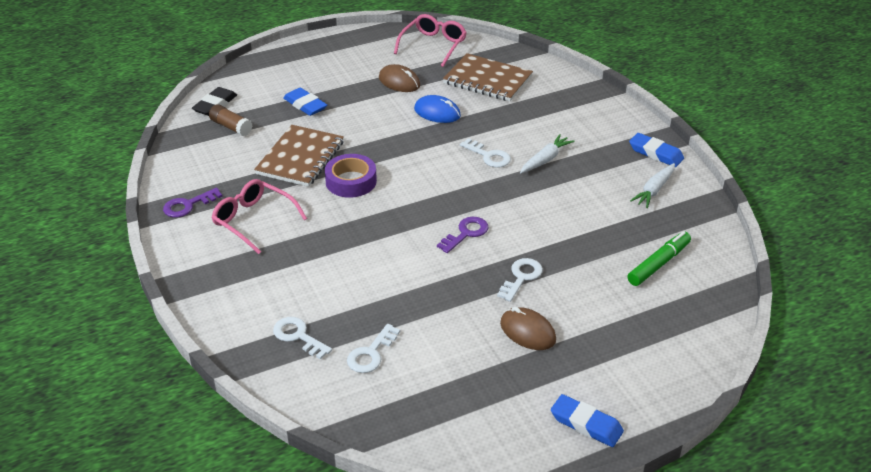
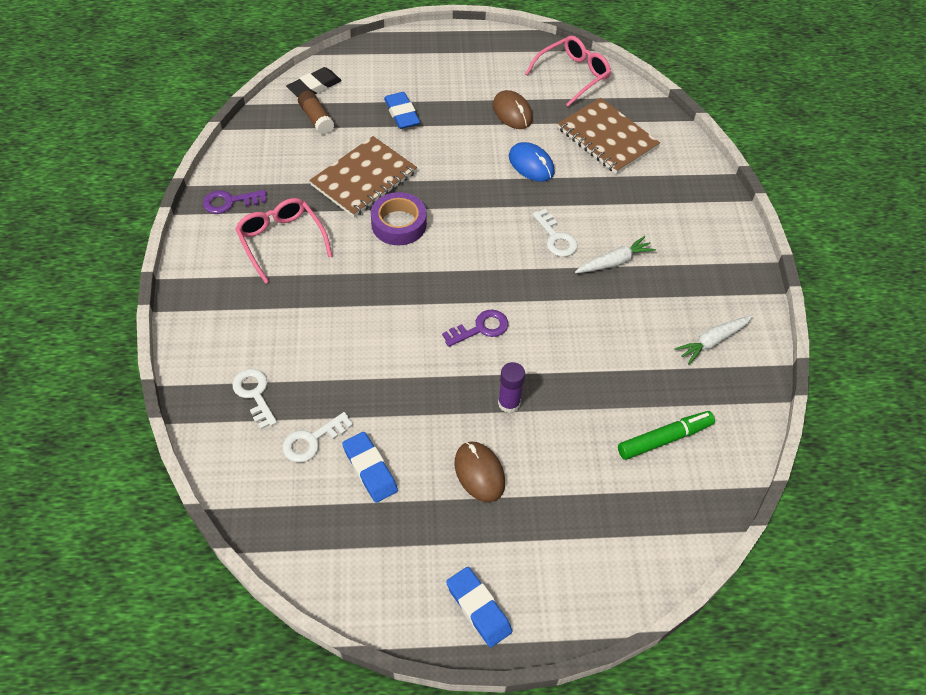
camera: 20 degrees right, 15 degrees up
(521, 277) = (509, 403): white key -> purple glue stick
(655, 153) = (741, 293): blue eraser -> blue eraser (370, 469)

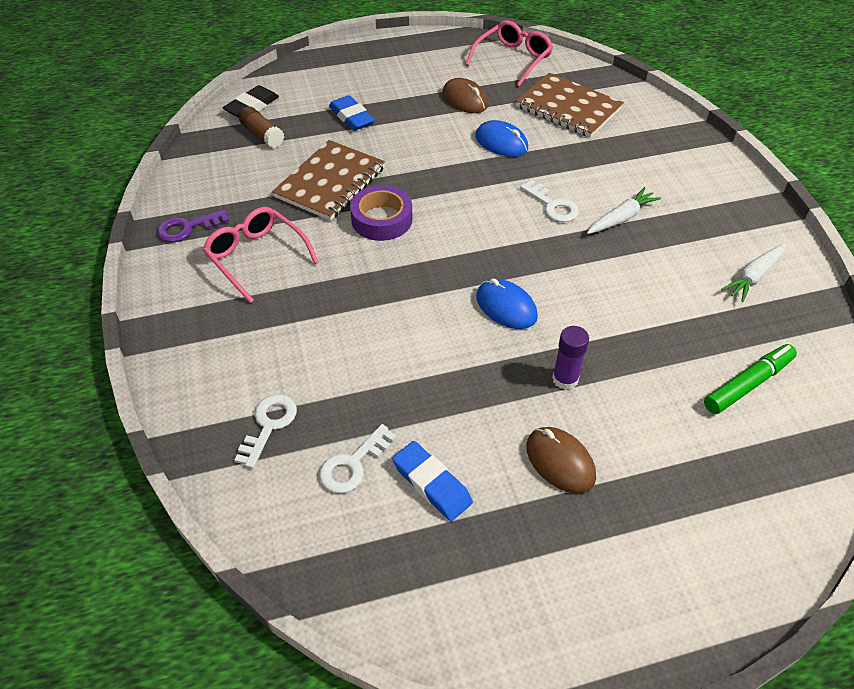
camera: 10 degrees left, 5 degrees down
(254, 394) = (269, 425): white key -> white key turned 60 degrees clockwise
(478, 608) = (617, 623): blue eraser -> none
(481, 328) = (506, 307): purple key -> blue mouse

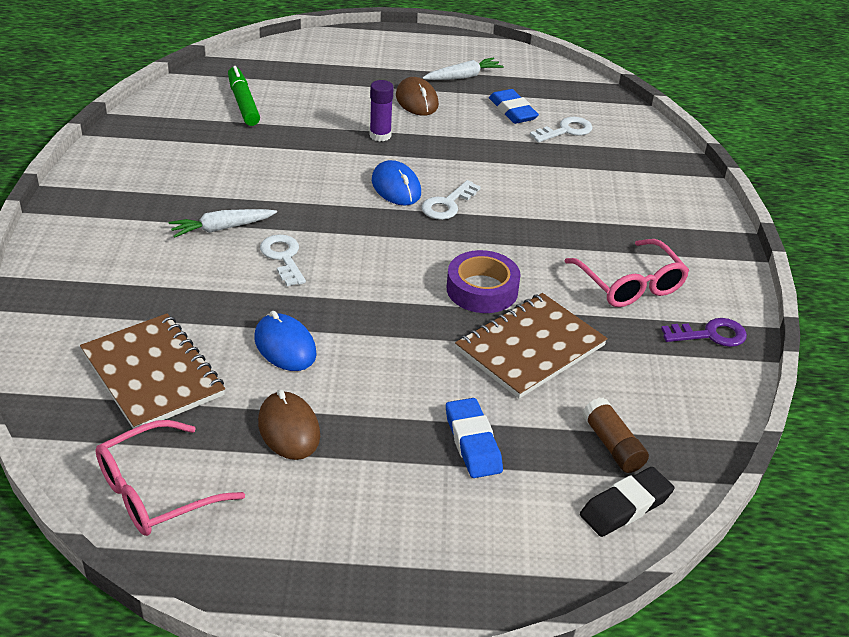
camera: 165 degrees left, 10 degrees down
(269, 425) = (626, 163): white key -> white key (447, 204)
(748, 384) = (243, 103): green marker -> green marker turned 90 degrees clockwise
(753, 276) = (152, 156): white carrot -> white carrot (463, 77)

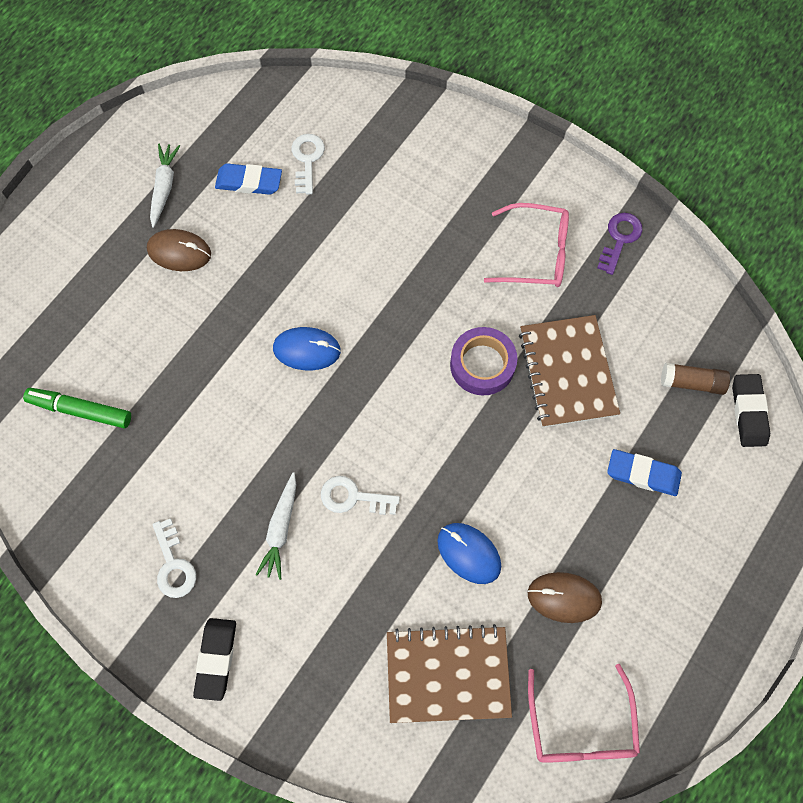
camera: 55 degrees left, 30 degrees up
(80, 234) = (216, 659): none -> black eraser
(285, 346) = (469, 553): blue mouse -> blue mouse turned 45 degrees clockwise
(380, 135) = (217, 317): purple glue stick -> none
(447, 204) = (356, 323): white key -> white key (173, 565)

